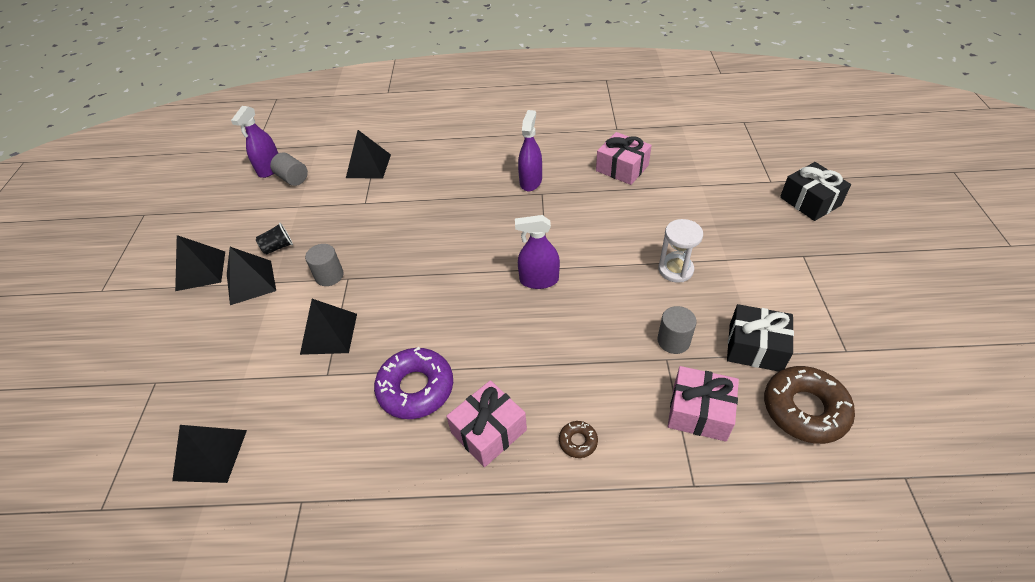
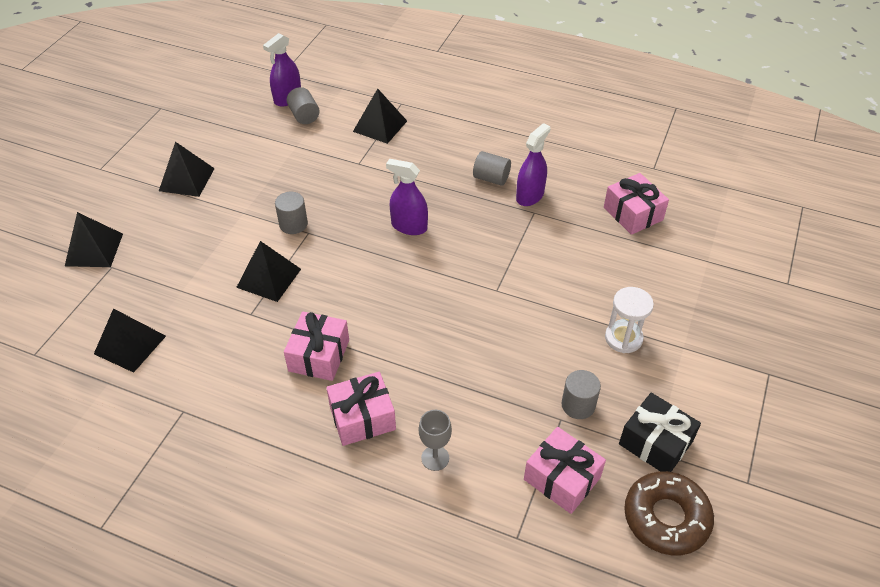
camera: 20 degrees right, 0 degrees up
(251, 282) = (224, 205): black pyramid -> black pyramid (94, 249)
(278, 247) = (261, 180): black cup -> none
(416, 388) = (319, 355): purple donut -> pink gift
(490, 178) = (491, 178): none -> grey cylinder
(539, 280) = (482, 299): purple spray bottle -> purple spray bottle (409, 226)
(578, 441) = (435, 458): brown donut -> grey goblet
(810, 201) = (817, 320): black gift -> none

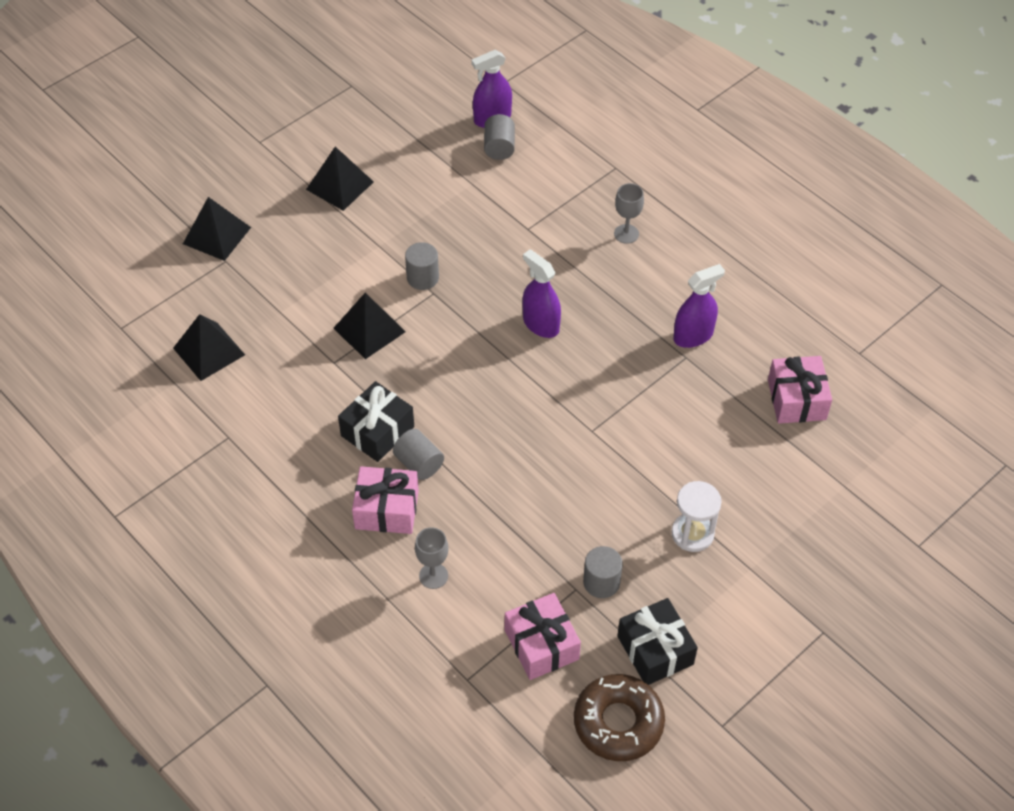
camera: 25 degrees right, 5 degrees up
(319, 355) = (377, 431): pink gift -> black gift
(380, 126) = (576, 189): black pyramid -> none
(436, 143) = (626, 234): none -> grey goblet
(491, 178) = (662, 299): grey cylinder -> grey cylinder (419, 463)

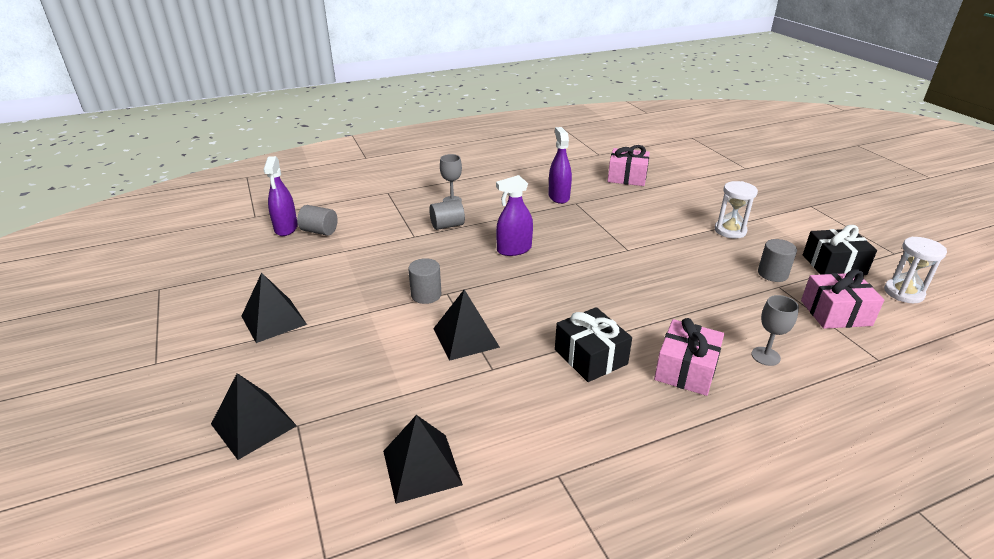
camera: 70 degrees left, 20 degrees down
(419, 463) = (636, 339): grey cylinder -> grey cylinder (447, 225)
(618, 722) = (903, 293): brown donut -> white hourglass

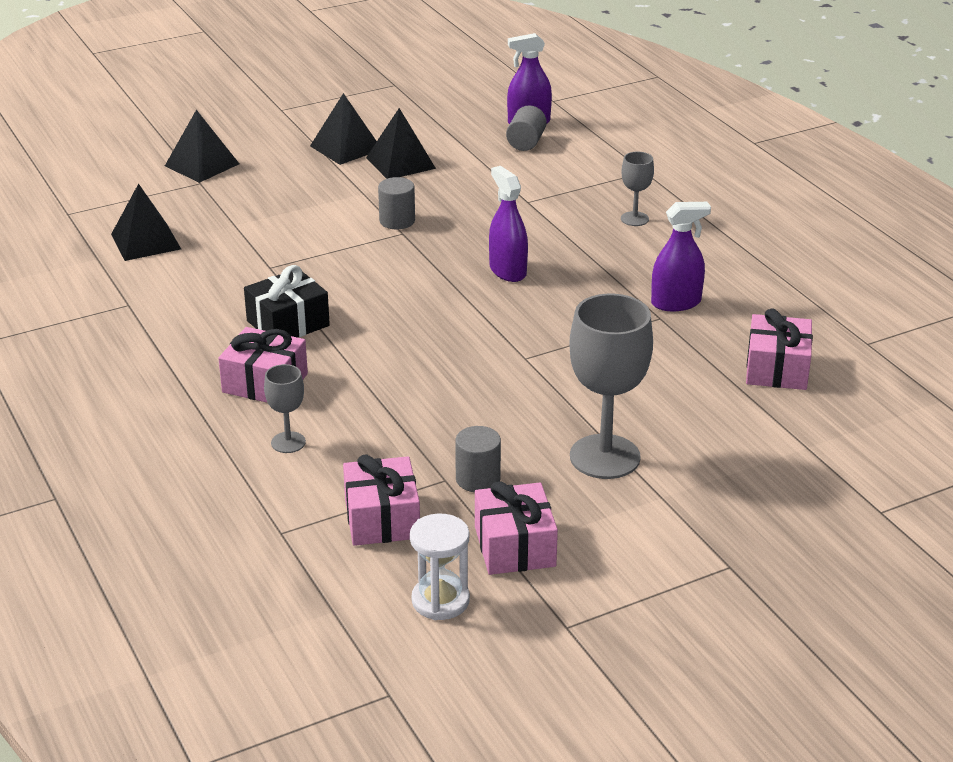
camera: 85 degrees right, 0 degrees up
(447, 225) = (561, 221): grey cylinder -> none
(466, 337) = (320, 249): black pyramid -> black pyramid (400, 163)
(730, 231) = (605, 457): white hourglass -> grey goblet
(833, 265) = (515, 546): black gift -> pink gift

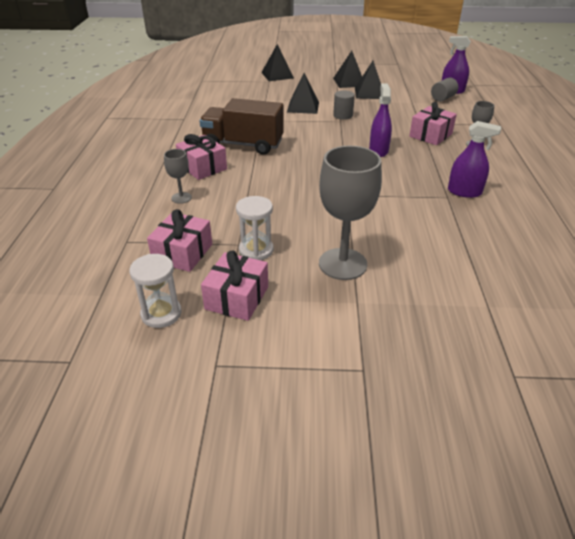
camera: 30 degrees right, 5 degrees up
(145, 241) = (220, 97): black pyramid -> black pyramid (303, 107)
(288, 323) = (243, 145): black gift -> brown truck
(478, 479) = (256, 250): grey cylinder -> white hourglass
(777, 369) = (503, 248): pink gift -> pink gift (430, 135)

